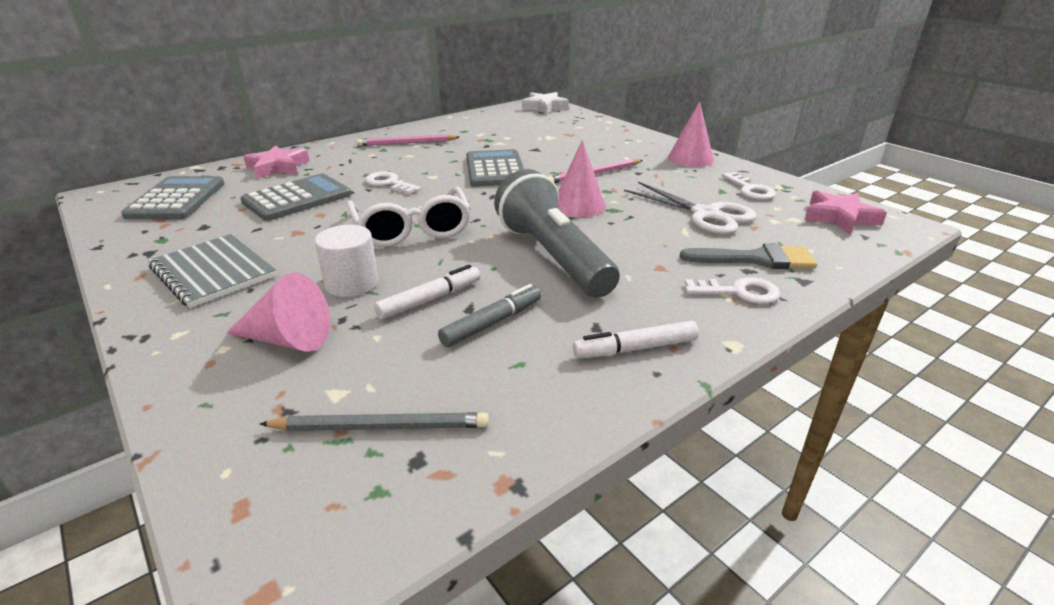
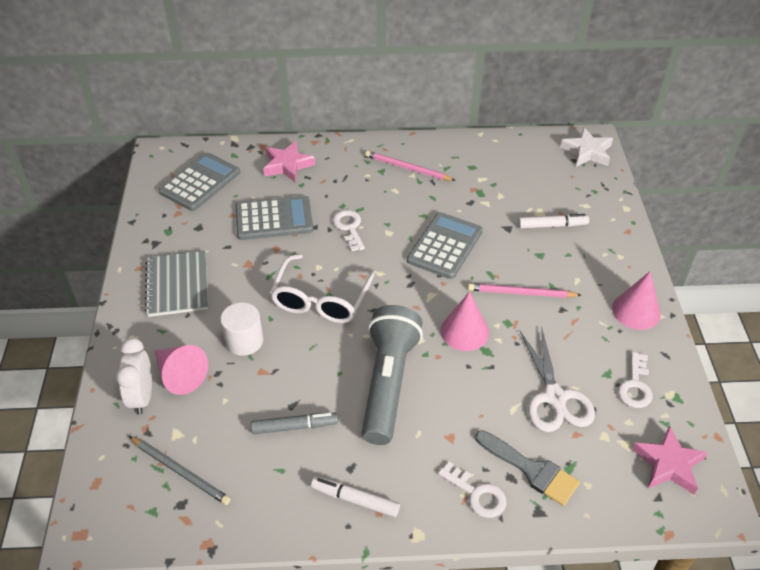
camera: 35 degrees right, 15 degrees up
(245, 380) = (142, 396): none -> white clock
(430, 299) = (276, 383): white marker -> white marker (552, 225)

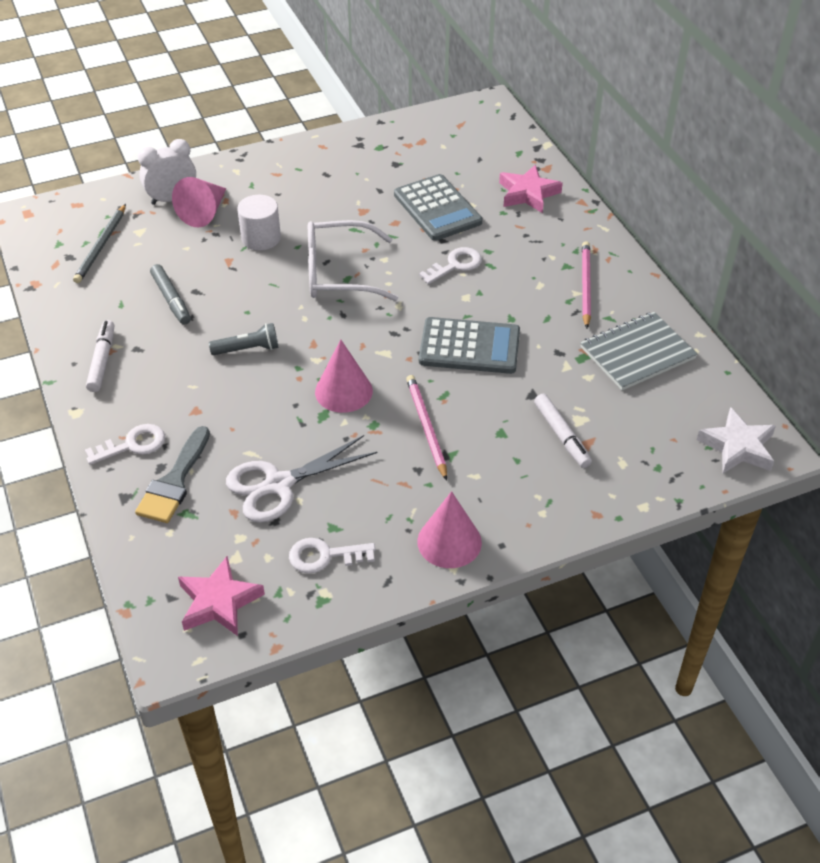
camera: 70 degrees right, 0 degrees up
(177, 285) = (311, 176): grey notebook -> grey notebook (637, 353)
(200, 182) = (461, 144): grey calculator -> none
(388, 383) = (248, 349): grey flashlight -> grey flashlight, size x0.45
(477, 494) = (132, 445): white key -> white key turned 135 degrees counterclockwise

